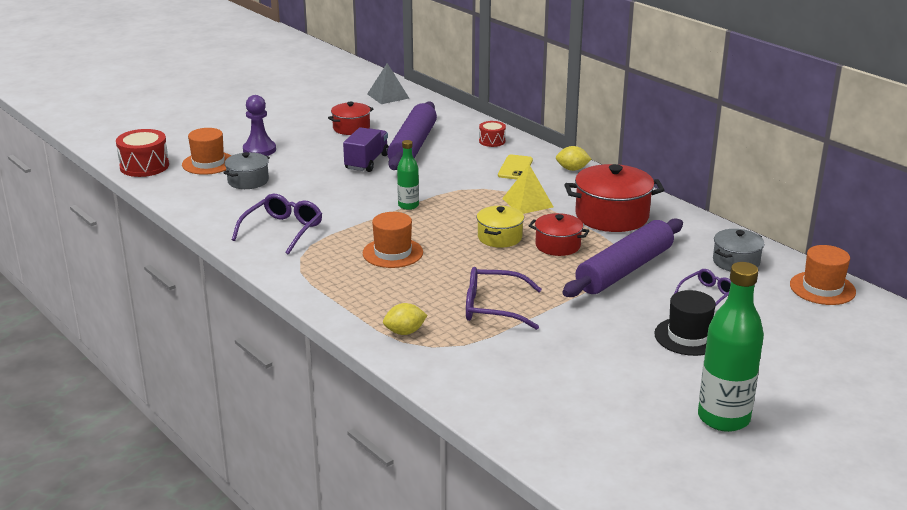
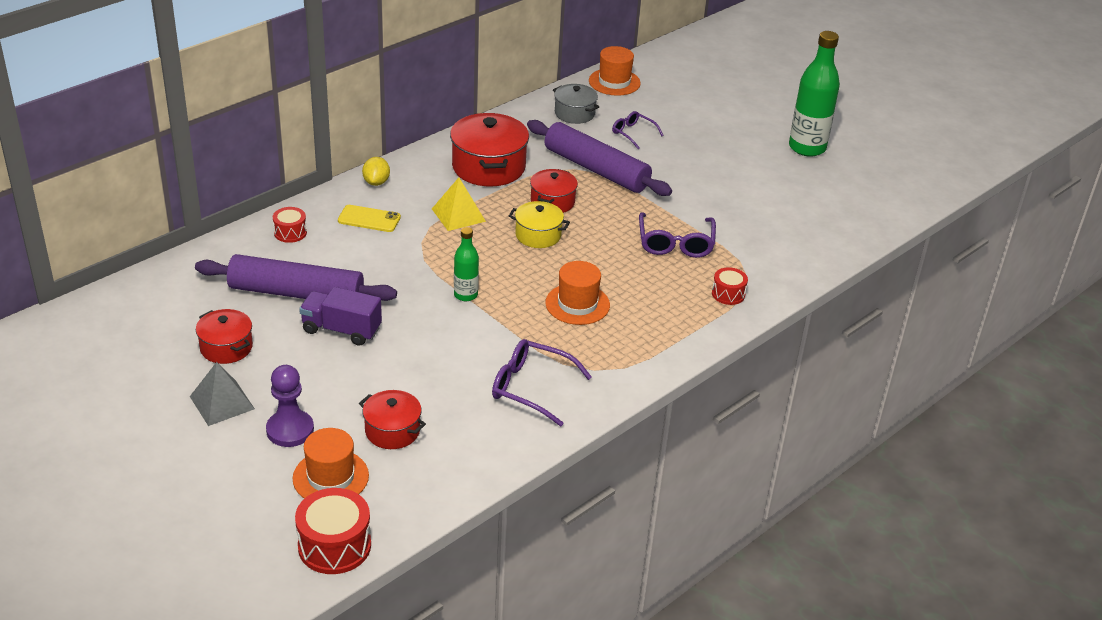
camera: 95 degrees left, 10 degrees up
(248, 181) = (392, 431): grey pot -> red pot
(388, 96) = (111, 318): grey pyramid -> grey pyramid (222, 402)
(405, 332) = (728, 294): yellow lemon -> red drum
(688, 336) = (701, 149): black hat -> none

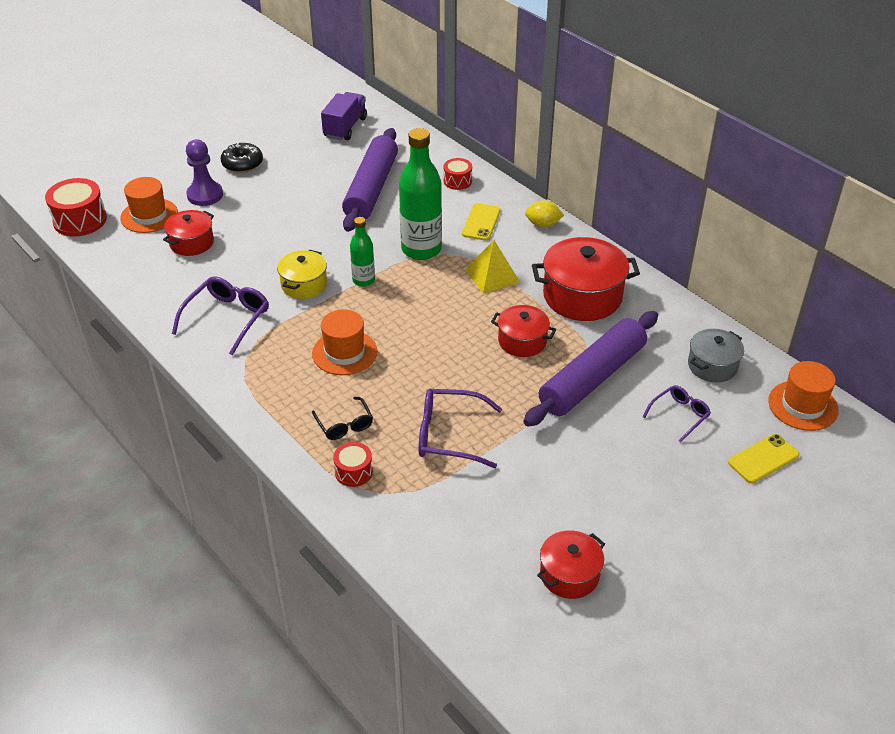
camera: 95 degrees right, 5 degrees up
(222, 402) = (242, 164): grey pyramid -> black donut
(226, 347) = (305, 161): red pot -> red pot (569, 575)
(341, 330) = (321, 213): purple truck -> purple truck (345, 128)
(538, 235) = (460, 329): yellow pot -> yellow pot (304, 284)
(672, 104) = (763, 459): none -> yellow phone
(673, 301) = (344, 424): none -> black glasses
(807, 148) = (687, 599): green bottle -> green bottle (421, 249)

